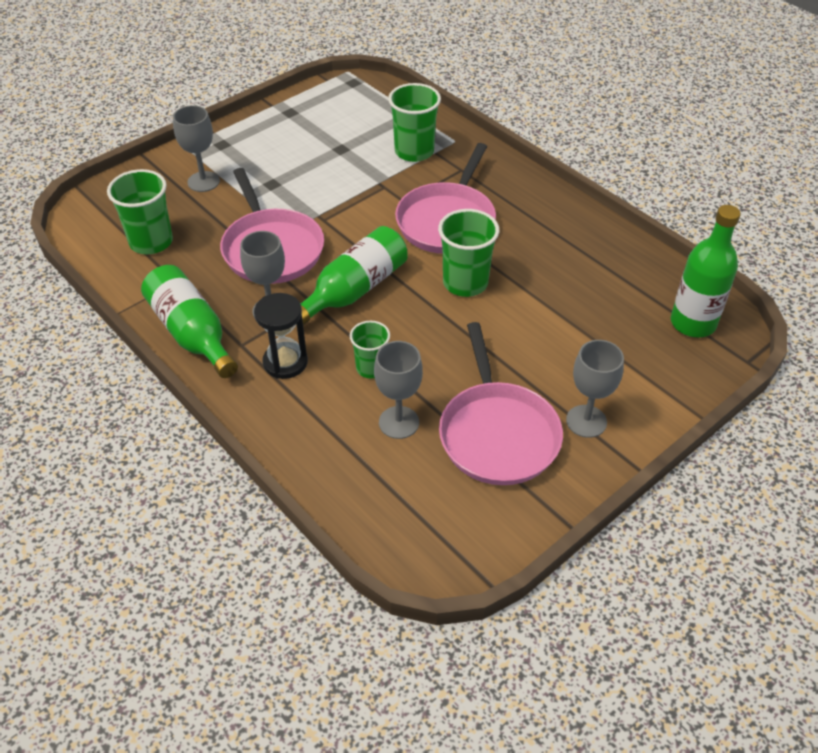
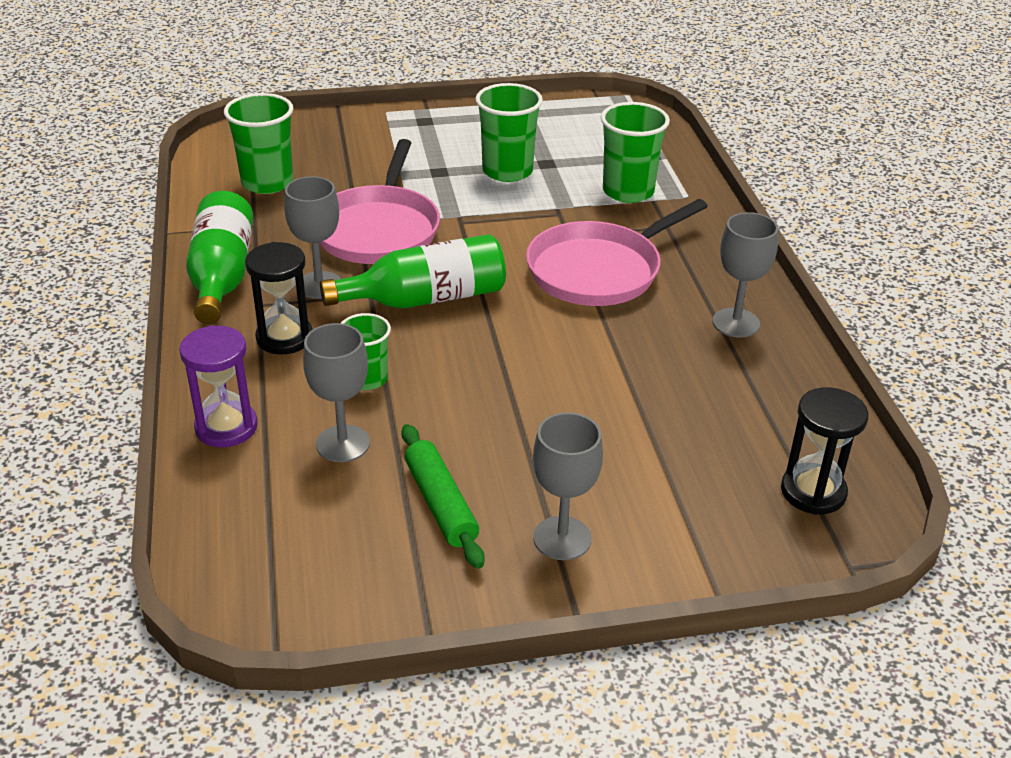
camera: 30 degrees right, 10 degrees down
(203, 181) = (372, 147): grey goblet -> grey goblet (736, 323)
(310, 448) = (226, 427): none -> purple hourglass
(465, 283) = (558, 338): green cup -> green cup (507, 171)
(497, 434) = (441, 504): pink pan -> green rolling pin
(693, 323) = (813, 492): green bottle -> black hourglass

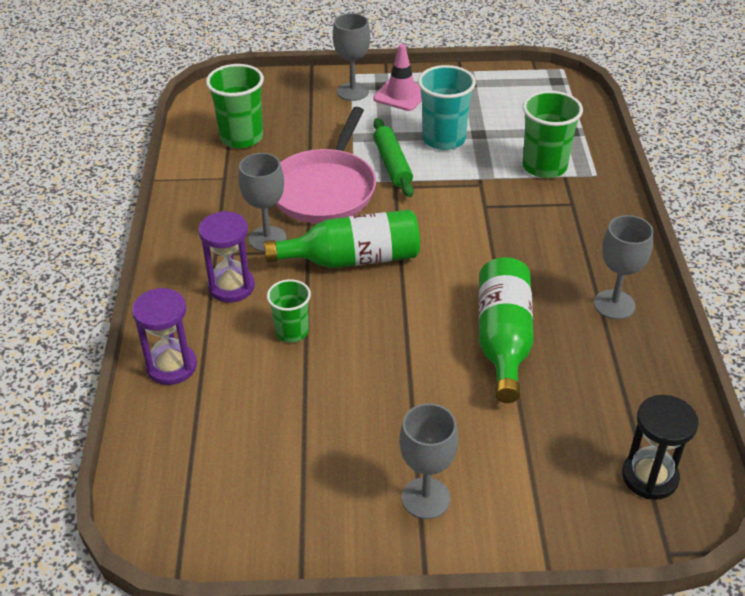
camera: 10 degrees right, 5 degrees up
(222, 276) = (191, 224): green bottle -> green bottle (503, 339)
(284, 338) = (231, 287): black hourglass -> purple hourglass
(343, 444) = (261, 391): grey goblet -> grey goblet (352, 91)
(441, 504) = (332, 455): green rolling pin -> green rolling pin (392, 164)
(449, 129) = (401, 95): none -> pink traffic cone
(507, 171) = (443, 139): green cup -> turquoise cup
(599, 270) = (504, 243): pink pan -> none

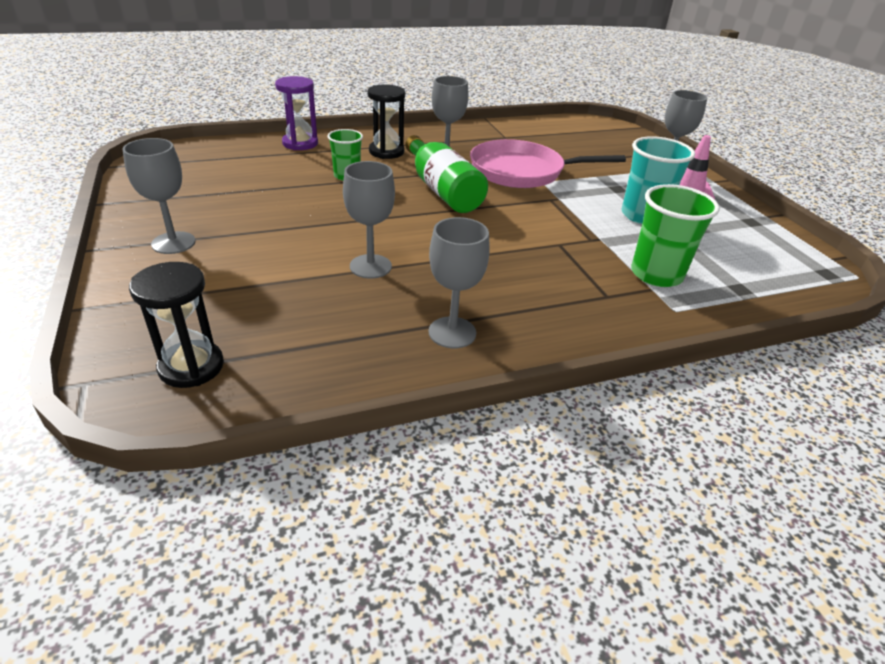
camera: 70 degrees right, 5 degrees down
(231, 287) = (386, 152): purple hourglass -> black hourglass
(241, 137) = (558, 137): green cup -> none
(392, 164) = (581, 195): green rolling pin -> none
(503, 339) = (370, 266): green bottle -> grey goblet

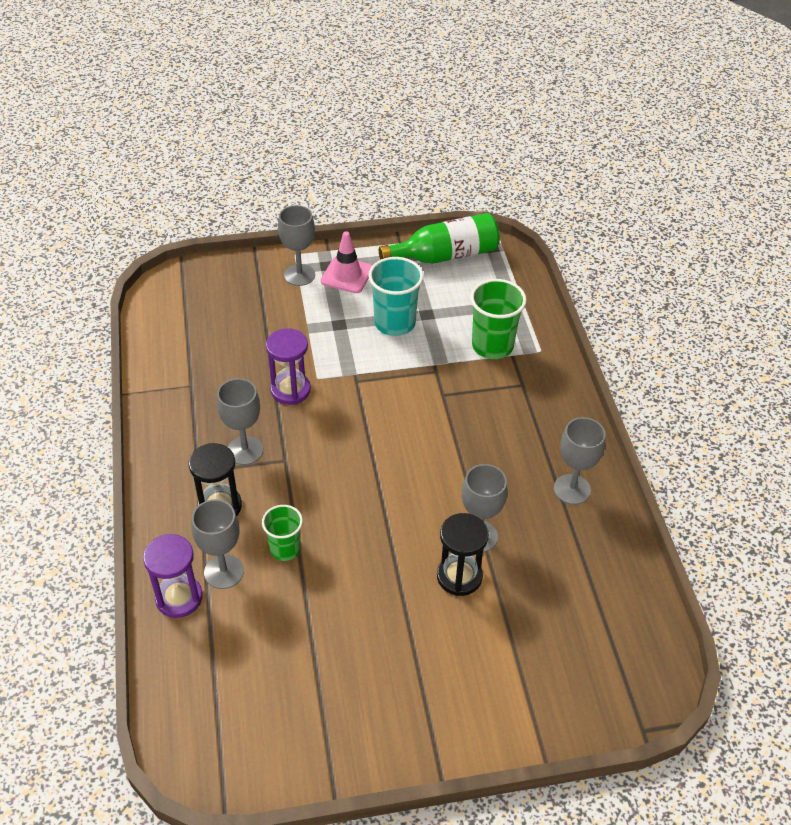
camera: 80 degrees left, 10 degrees up
(173, 243) = (431, 704): grey goblet -> grey goblet (224, 572)
(191, 366) = (620, 659): black hourglass -> black hourglass (459, 576)
(442, 190) = (329, 465): green bottle -> green bottle (445, 255)
(521, 171) = (290, 390): pink pan -> purple hourglass

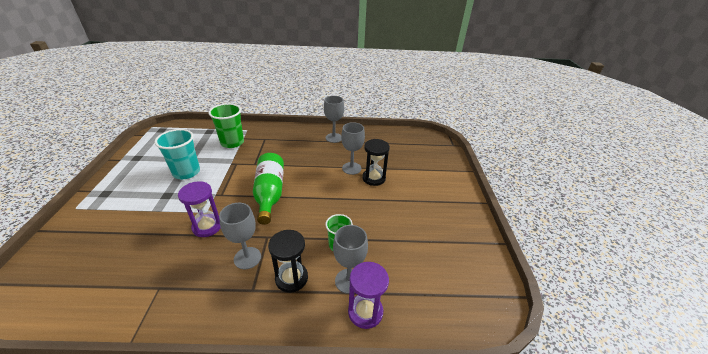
camera: 80 degrees left, 10 degrees down
(299, 275) = (99, 208): grey goblet -> none
(347, 275) = (124, 186): pink traffic cone -> none
(445, 255) = (150, 145): green bottle -> green bottle (270, 193)

